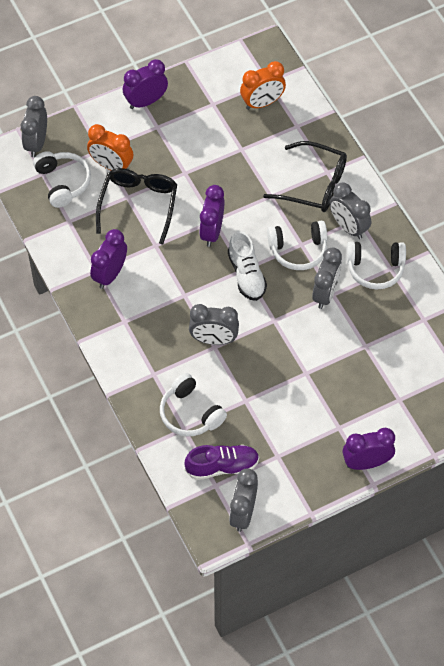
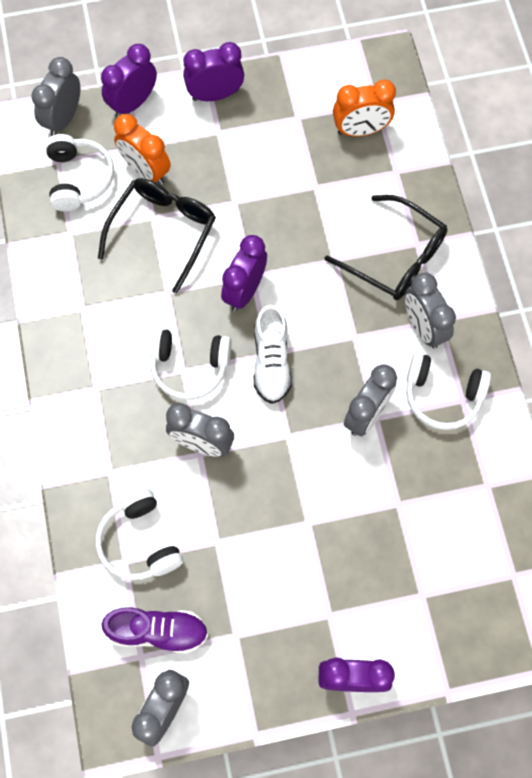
camera: 15 degrees right, 10 degrees up
(110, 274) = (98, 318): purple clock -> purple clock (133, 103)
(298, 250) = (348, 344): white headphones -> white headphones (189, 367)

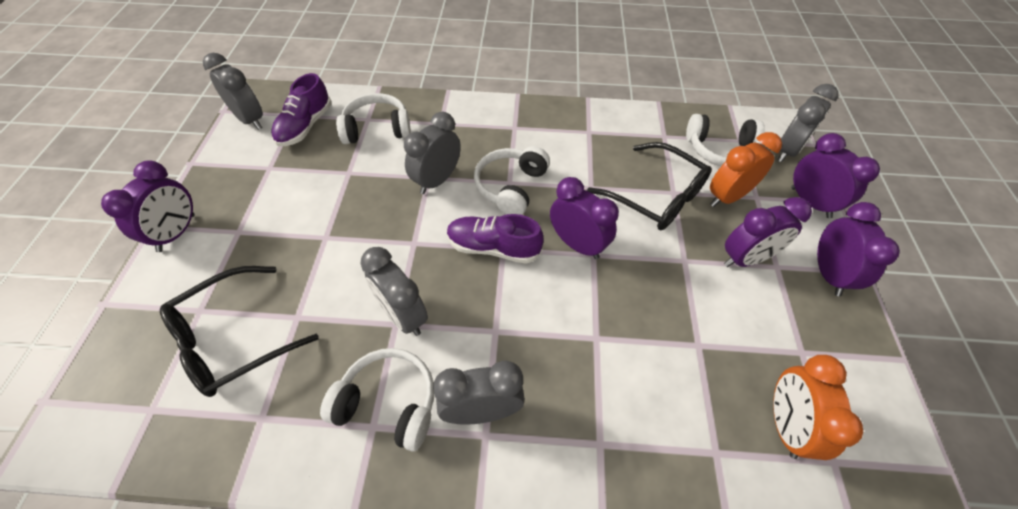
camera: 105 degrees right, 15 degrees down
(63, 119) = (787, 151): grey clock -> grey clock turned 90 degrees clockwise
(218, 155) = (746, 259): none -> purple clock
(271, 362) = (493, 248): white shoe -> purple shoe
(395, 257) = (585, 408): black glasses -> black glasses (232, 339)
(442, 396) = (388, 403): white headphones -> white headphones turned 75 degrees clockwise

